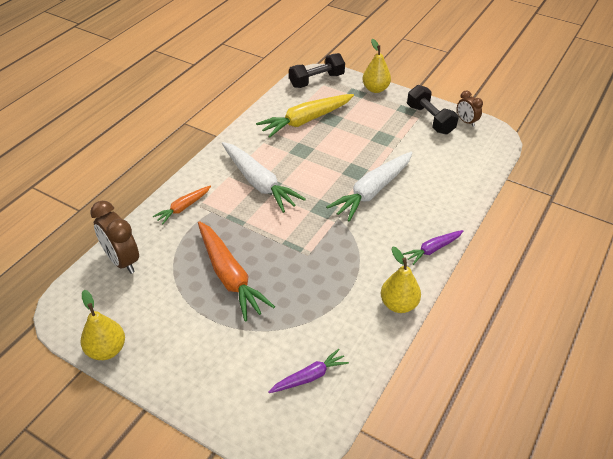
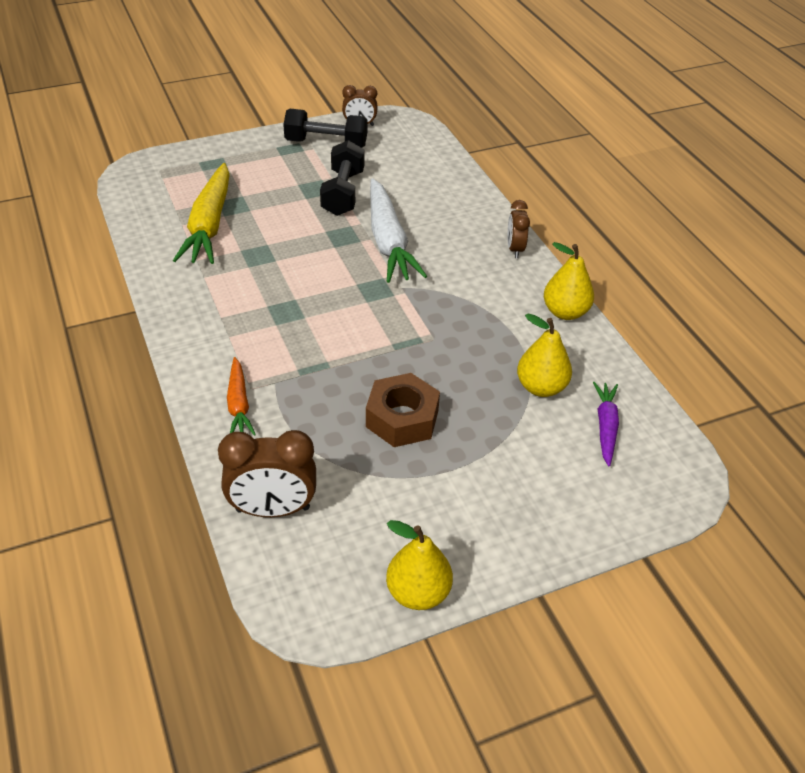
camera: 55 degrees left, 0 degrees up
(229, 276) = (402, 418): orange carrot -> brown nut
(258, 182) = (271, 317): white carrot -> none
(316, 80) = (147, 179): black dumbbell -> black dumbbell (343, 193)
(375, 89) = (225, 148): yellow pear -> yellow pear (541, 387)
(433, 249) = (515, 249): purple carrot -> brown clock

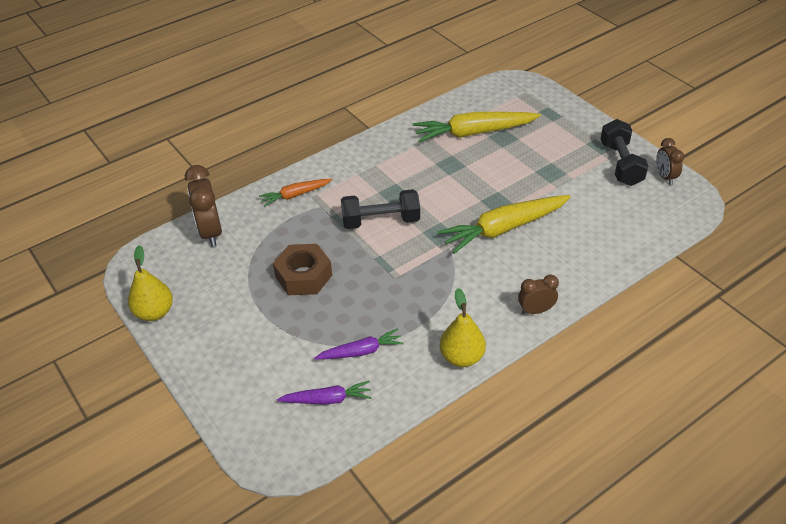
camera: 80 degrees right, 0 degrees up
(343, 193) = (555, 189): black dumbbell -> black dumbbell (381, 221)
(388, 241) = (504, 229): white carrot -> yellow carrot
(541, 387) = (360, 351): yellow pear -> purple carrot

